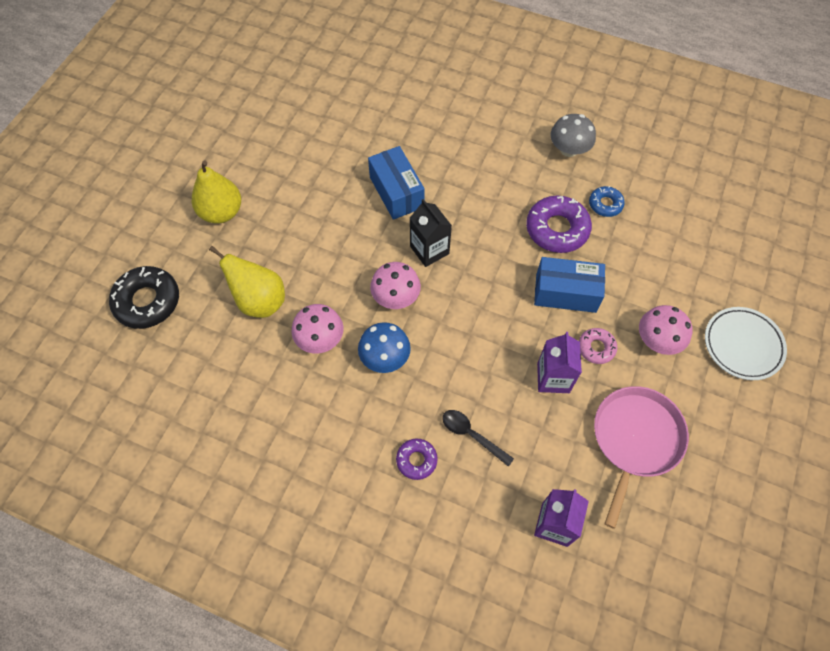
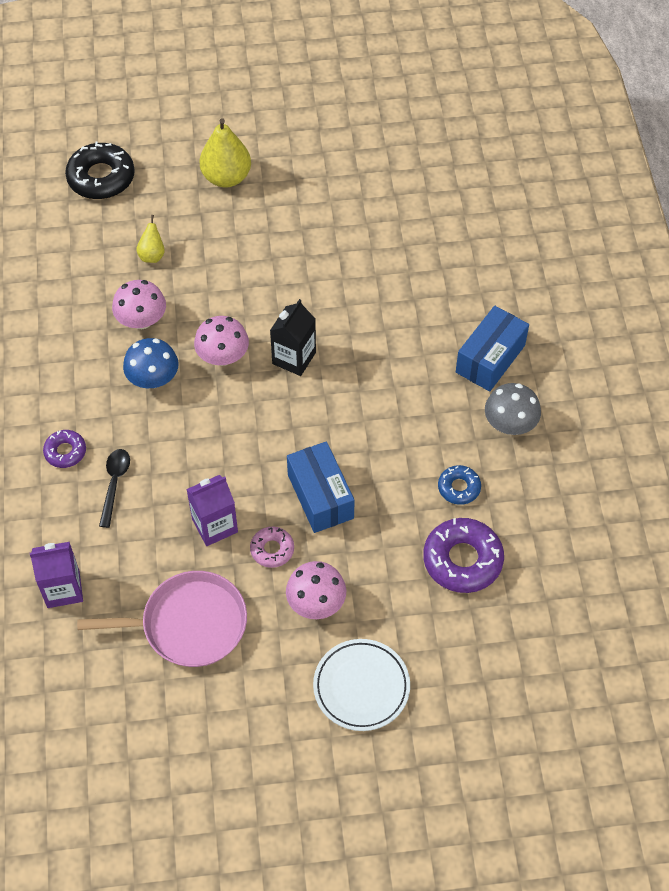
camera: 60 degrees right, 5 degrees down
(259, 301) = (152, 255): yellow pear -> yellow pear, size x0.53
(396, 192) = (344, 298): blue box -> blue box (490, 359)
(557, 229) = (395, 456): purple donut -> purple donut (462, 560)

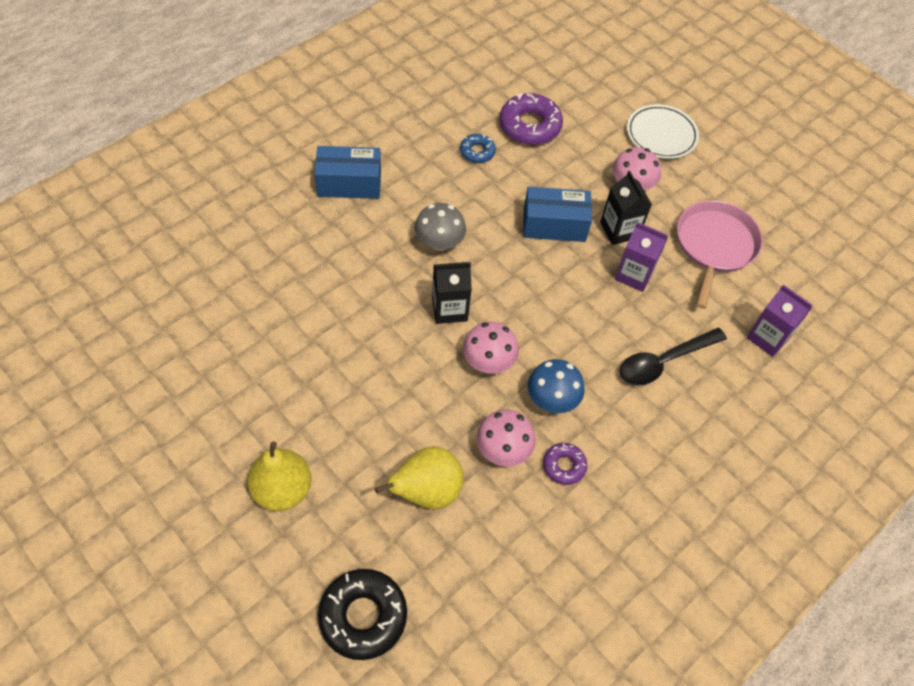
camera: 130 degrees left, 0 degrees up
(65, 452) = (671, 417): purple donut -> purple donut (564, 466)
(115, 483) = (663, 362): black spoon -> black spoon, size x1.51
(152, 255) = (426, 491): yellow pear -> yellow pear, size x1.90
(189, 624) = (714, 246): pink pan -> pink pan turned 60 degrees clockwise
(272, 549) = (619, 230): pink donut -> black carton
(320, 496) = (554, 225): blue box -> blue box turned 60 degrees clockwise
(510, 424) = (399, 147): grey mushroom -> grey mushroom (439, 242)

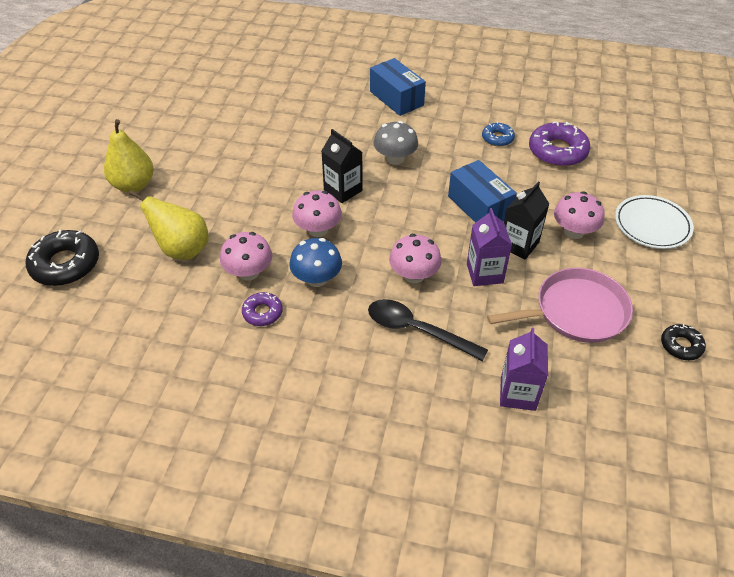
camera: 60 degrees right, 10 degrees down
(600, 324) = (414, 275): none -> pink mushroom
(786, 210) = (681, 345): none -> black donut

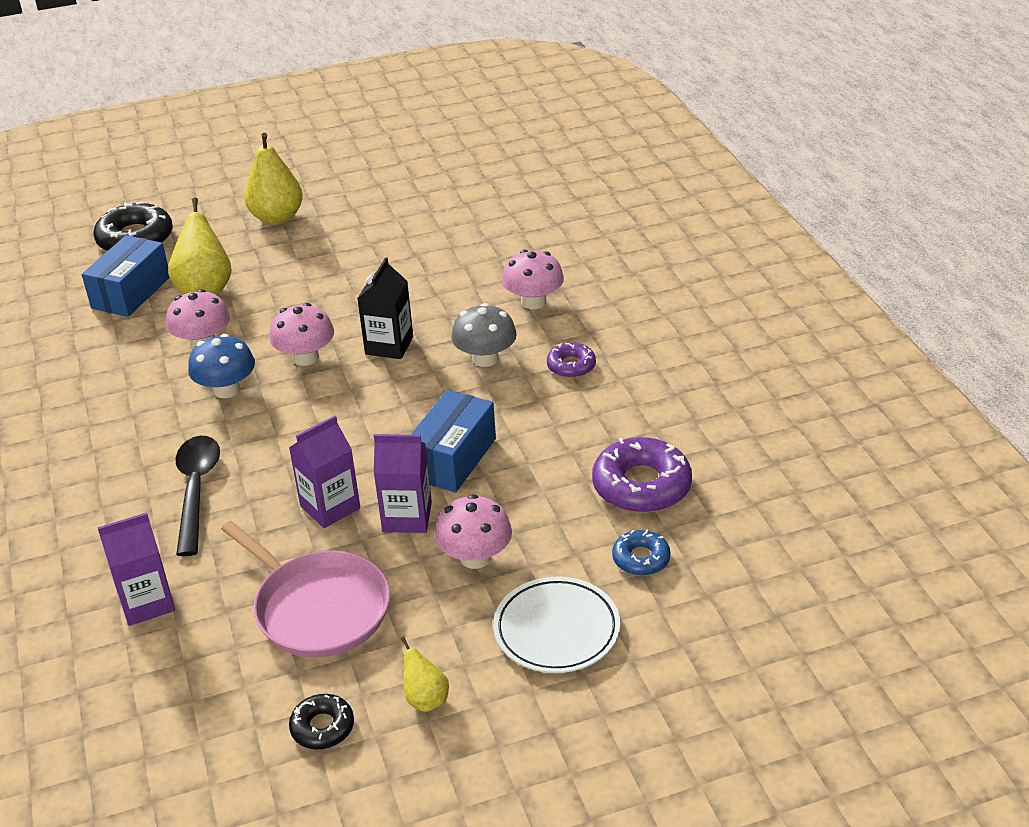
camera: 60 degrees right, 10 degrees down
(262, 313) = (151, 377): purple donut -> purple donut (571, 366)
(396, 98) = (612, 310): blue box -> blue box (131, 292)
(414, 275) = (284, 454): pink mushroom -> pink mushroom (533, 301)
(497, 138) = (615, 422): blue donut -> blue donut (641, 558)
(519, 244) = (407, 517): black carton -> purple carton
(679, 294) = (426, 699): none -> yellow pear

